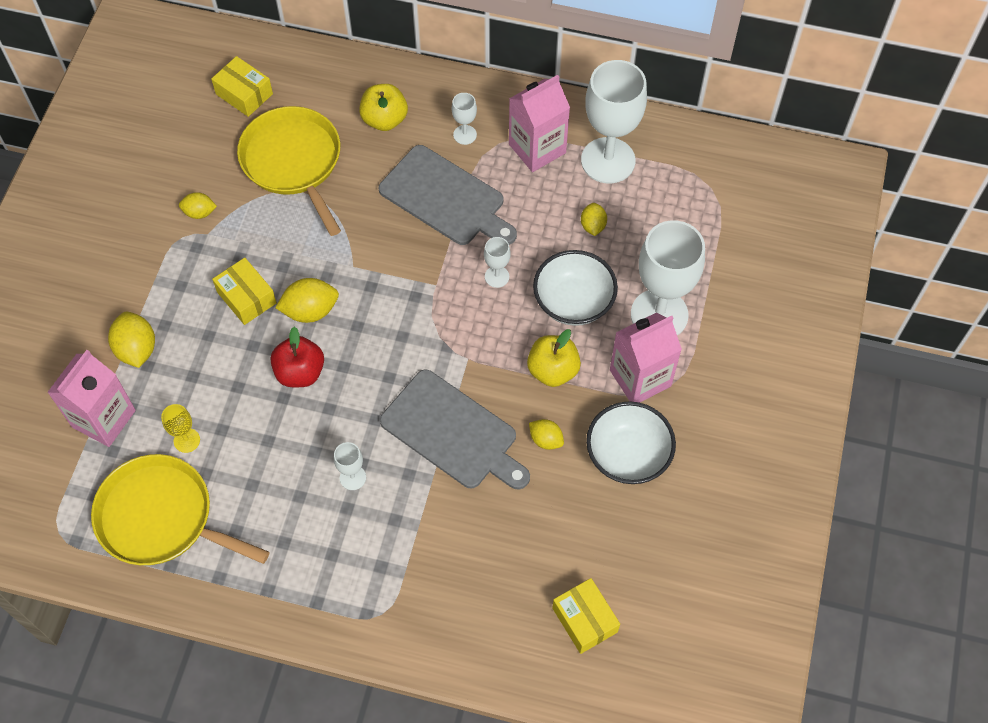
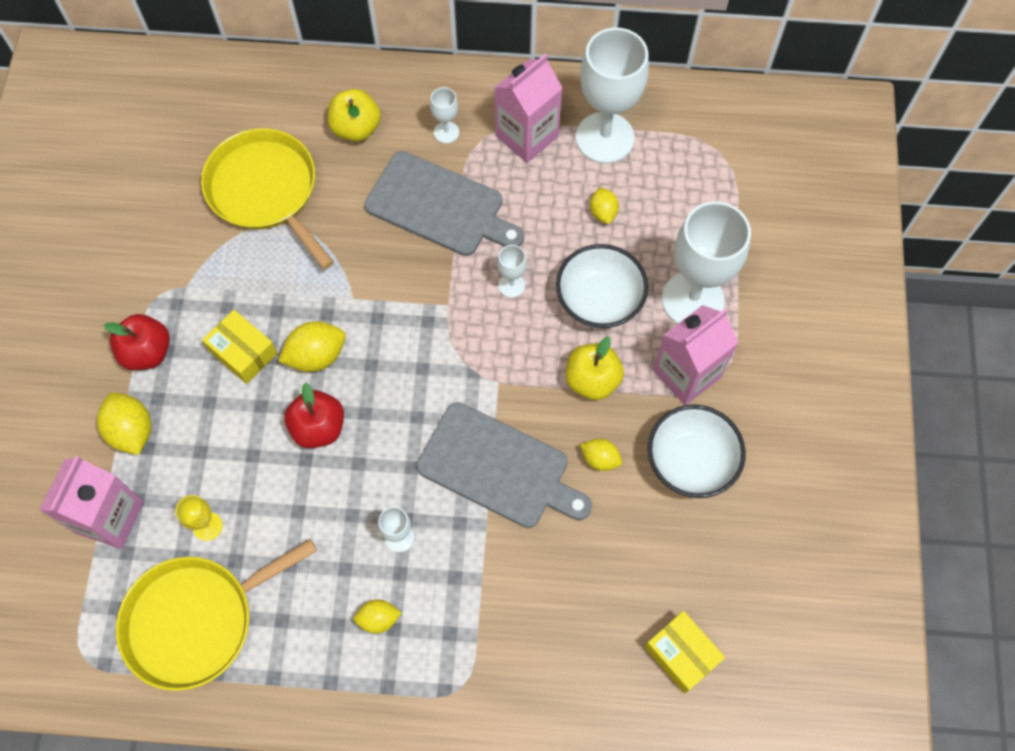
camera: 10 degrees left, 5 degrees up
(161, 517) = (196, 620): yellow pan -> yellow pan turned 45 degrees counterclockwise
(163, 284) = (147, 352): none -> red apple
(199, 212) = (172, 264): yellow lemon -> yellow lemon (378, 619)
(244, 94) = (196, 122): yellow box -> none

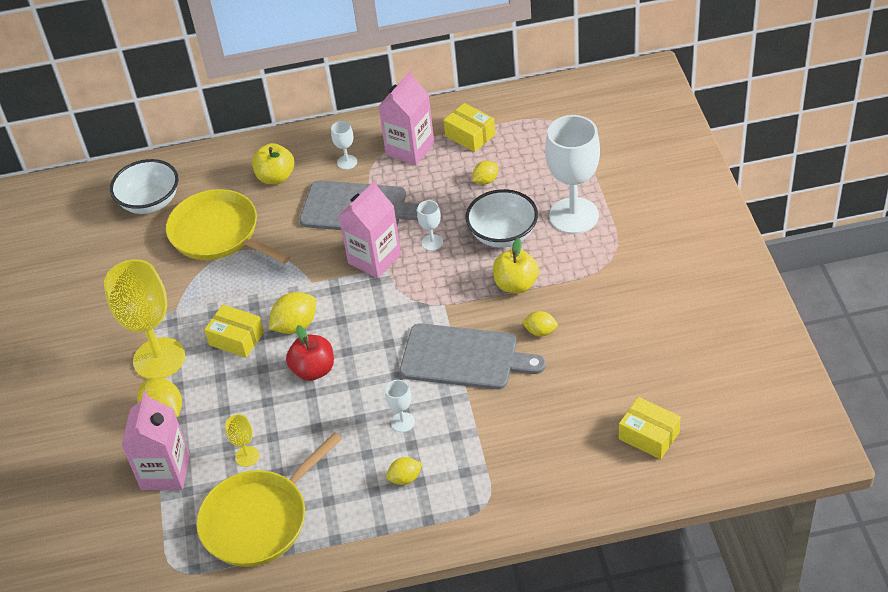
camera: 10 degrees left, 20 degrees down
(147, 352) = (159, 358): red apple -> yellow goblet
(603, 212) = (485, 180): yellow lemon -> yellow lemon turned 75 degrees clockwise
(604, 138) = (470, 135): white goblet -> yellow box
(686, 373) = (586, 261): pink carton -> pink carton (374, 259)
(690, 461) = (610, 314): white bowl -> white bowl (150, 202)

